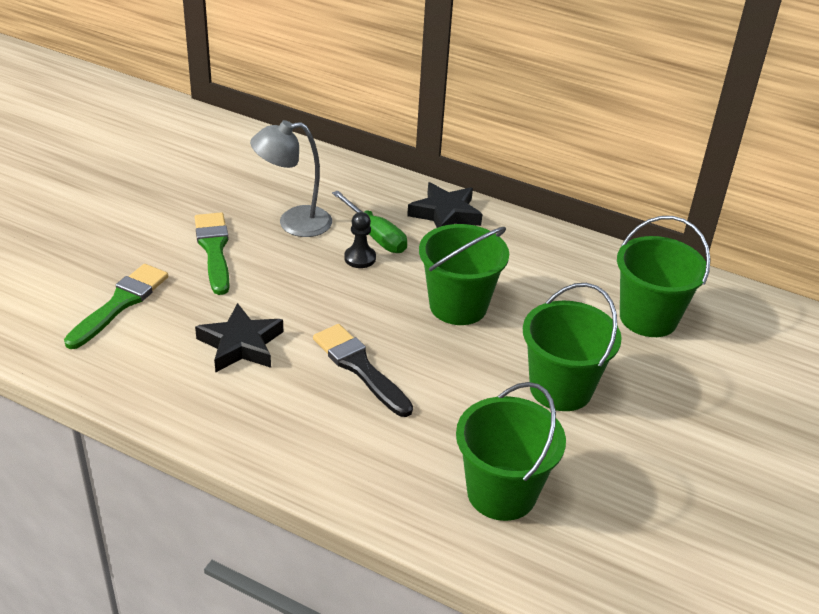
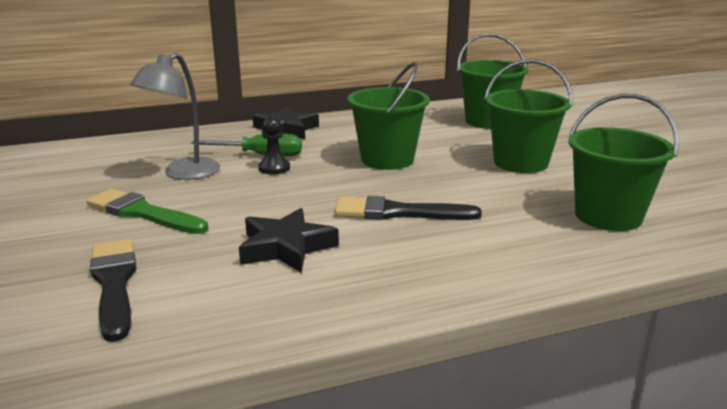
camera: 45 degrees left, 15 degrees down
(120, 303) = (114, 283): green brush -> black brush

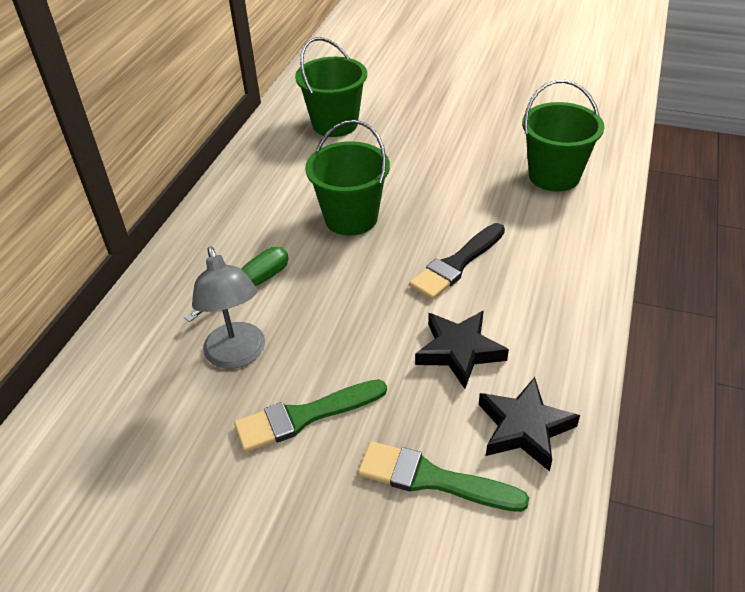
camera: 50 degrees left, 20 degrees up
(114, 283) = (432, 479): black brush -> green brush
(274, 168) = (293, 291): black pawn -> none
(285, 130) = (204, 242): black star -> black star (524, 428)
(520, 163) = (434, 158): green bucket -> none

